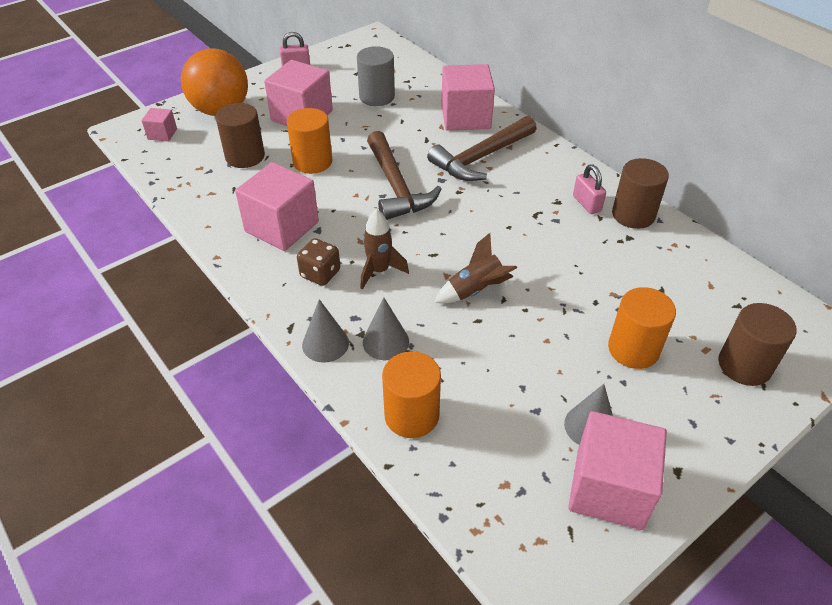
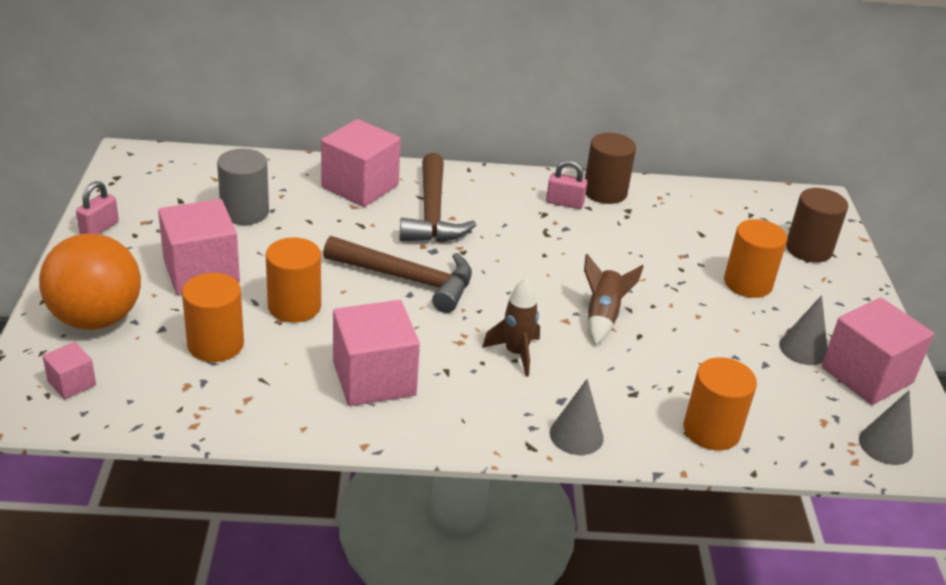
camera: 55 degrees left, 10 degrees down
(245, 156) = (215, 344): brown cylinder -> orange cylinder
(320, 274) = (477, 390): brown dice -> none
(385, 342) = (611, 398): grey cone -> grey cone (885, 445)

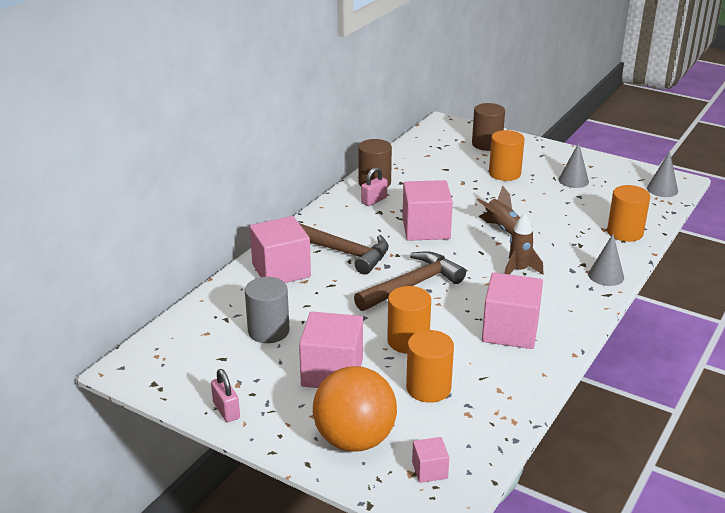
camera: 55 degrees left, 5 degrees down
(866, 375) = (606, 172): pink cube -> pink cube (426, 229)

